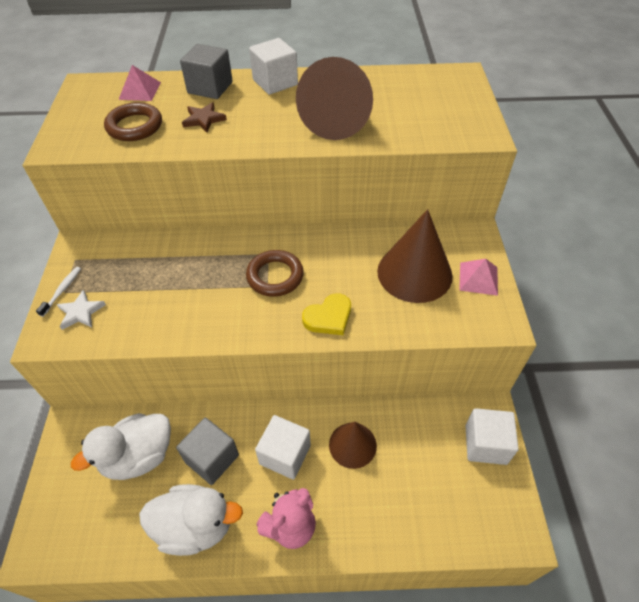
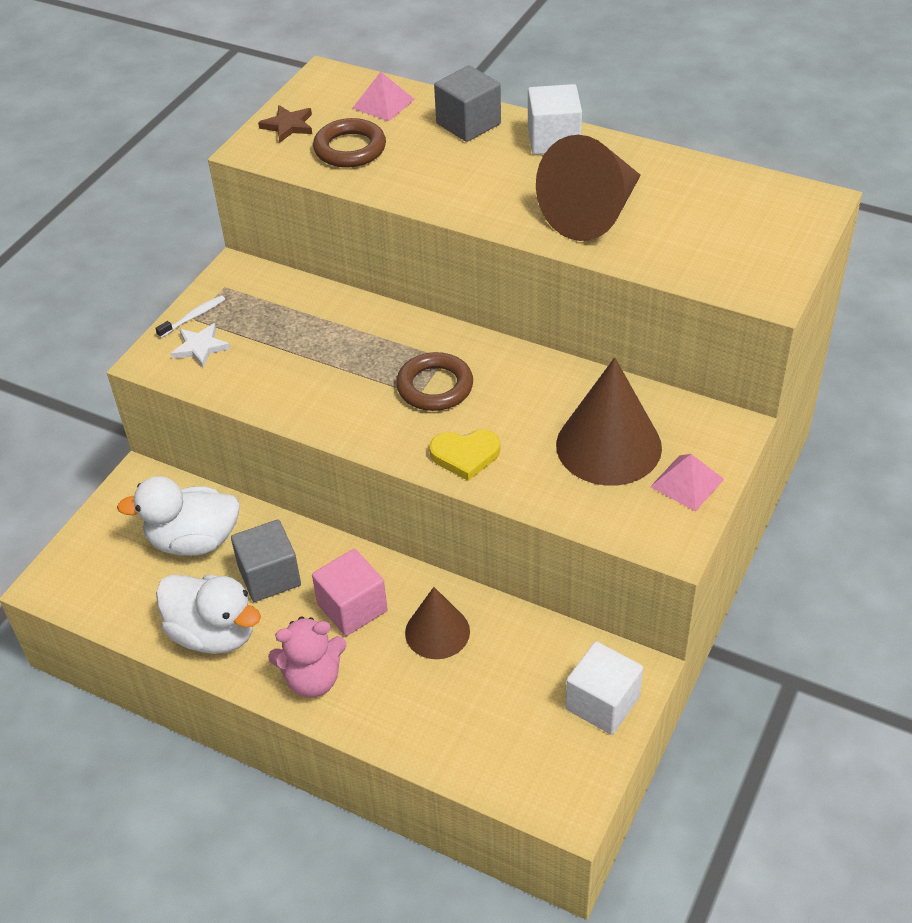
camera: 30 degrees right, 5 degrees down
(203, 119) = (433, 164): brown star -> brown star (288, 126)
(285, 455) = (352, 608): white cube -> pink cube

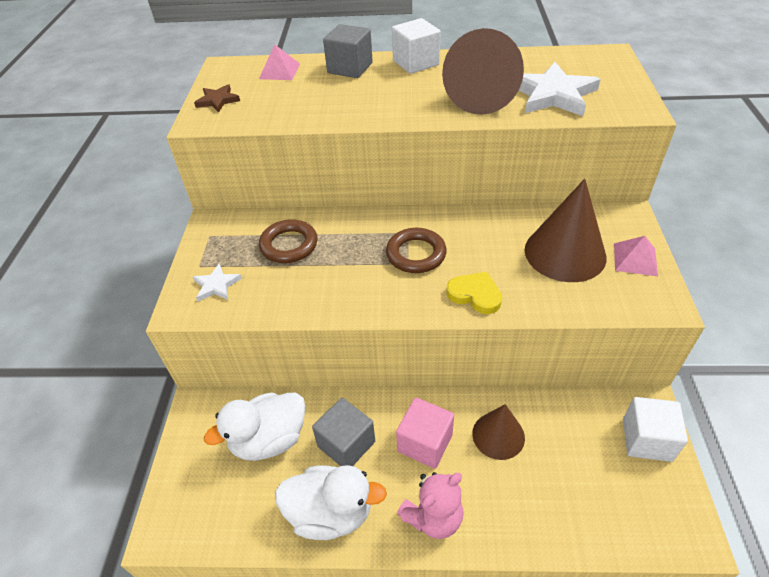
camera: 25 degrees left, 0 degrees up
(193, 317) = (197, 264): white toothbrush -> none
(350, 149) = (276, 102): brown ring -> brown ring (289, 245)
(465, 455) = (475, 295): yellow heart -> yellow heart turned 120 degrees counterclockwise
(681, 239) = (553, 95): none -> white star

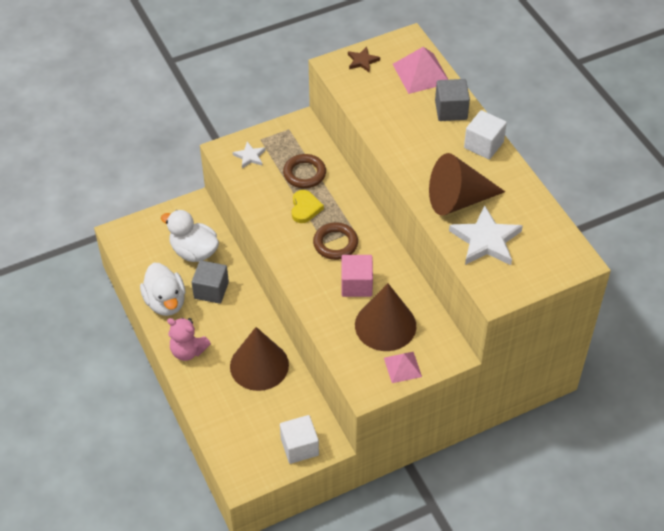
camera: 60 degrees right, 5 degrees up
(279, 71) = (421, 73): pink pyramid -> pink pyramid, size x1.61
(425, 443) = (233, 329): pink cube -> pink cube (356, 285)
(475, 295) = (315, 287): yellow heart -> yellow heart (305, 208)
(498, 435) = (259, 365): brown cone -> brown cone, size x1.61

